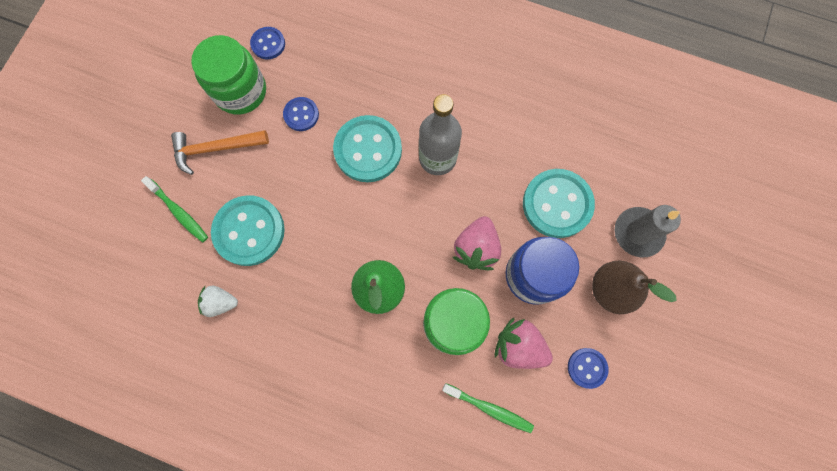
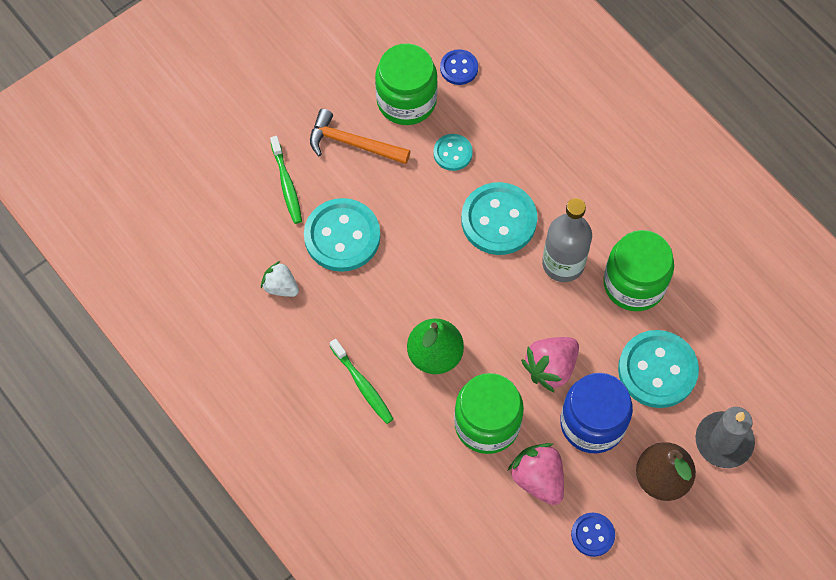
camera: 30 degrees right, 10 degrees down
(301, 115) = (452, 153): blue button -> turquoise button
(489, 408) = (476, 517): green toothbrush -> green toothbrush (363, 385)
(500, 145) = (634, 283): none -> green jar

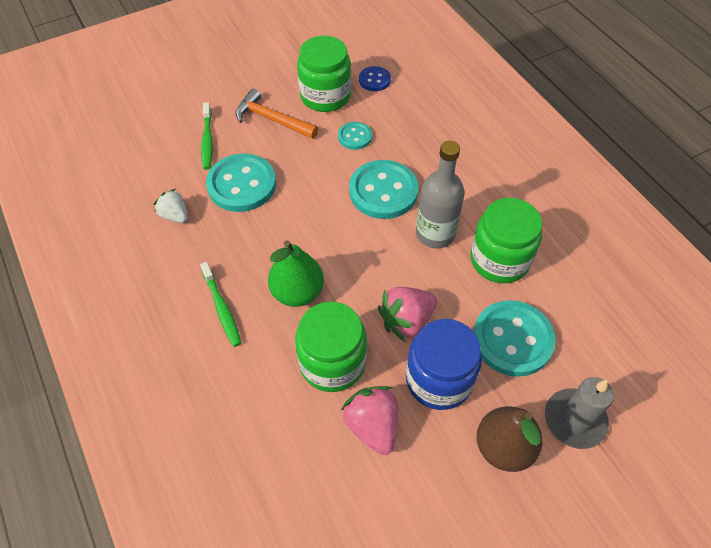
camera: 10 degrees right, 10 degrees down
(592, 535) = (420, 496): blue button -> none

